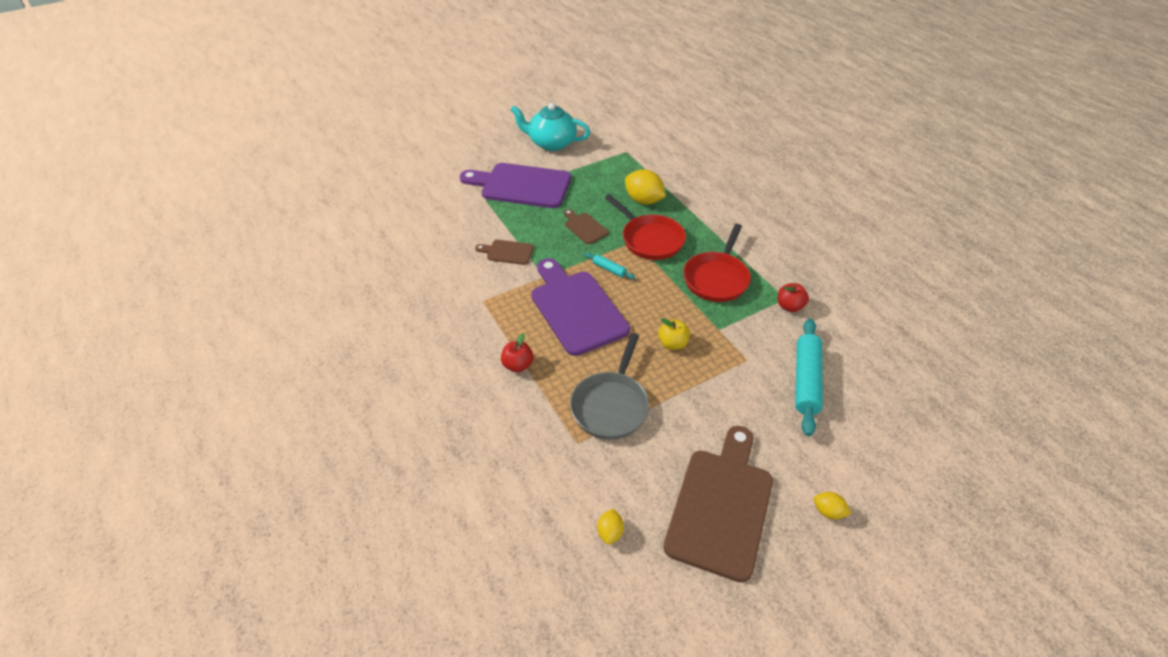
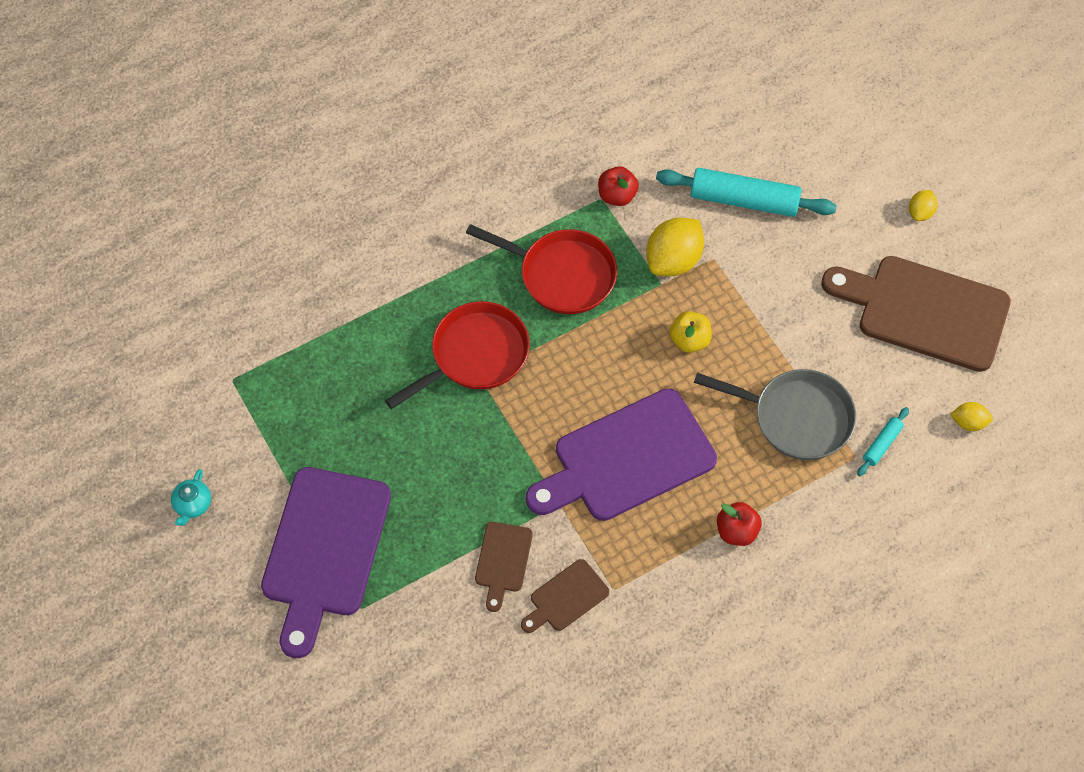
camera: 90 degrees left, 15 degrees up
(551, 143) = (192, 505): turquoise teapot -> turquoise teapot, size x0.44
(584, 227) = (443, 447): brown cutting board -> brown cutting board (566, 598)
(609, 269) = (543, 414): turquoise rolling pin -> turquoise rolling pin (882, 444)
(643, 200) = (376, 359): yellow lemon -> yellow lemon (673, 260)

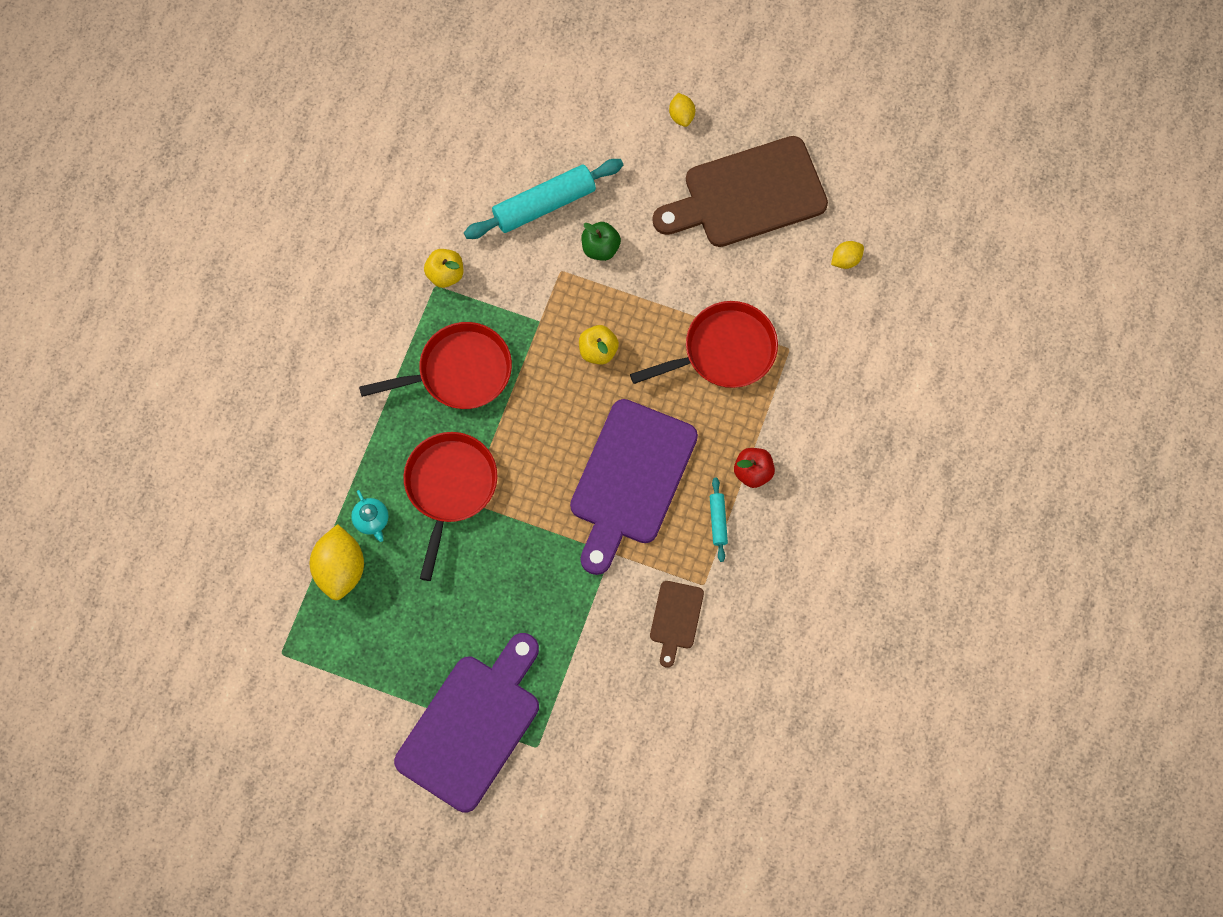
camera: 40 degrees left, 10 degrees up
(192, 505) = (342, 773): turquoise teapot -> turquoise teapot (371, 520)
(324, 550) = (472, 726): purple cutting board -> purple cutting board turned 120 degrees counterclockwise
(503, 561) = (608, 628): brown cutting board -> none
(617, 196) = (445, 274): red apple -> yellow apple
(673, 260) = (532, 295): yellow lemon -> yellow lemon (340, 569)
(762, 264) = (600, 248): none -> green apple
(796, 417) = (723, 351): grey pan -> red pan
(882, 444) = (799, 324): turquoise rolling pin -> turquoise rolling pin (718, 521)

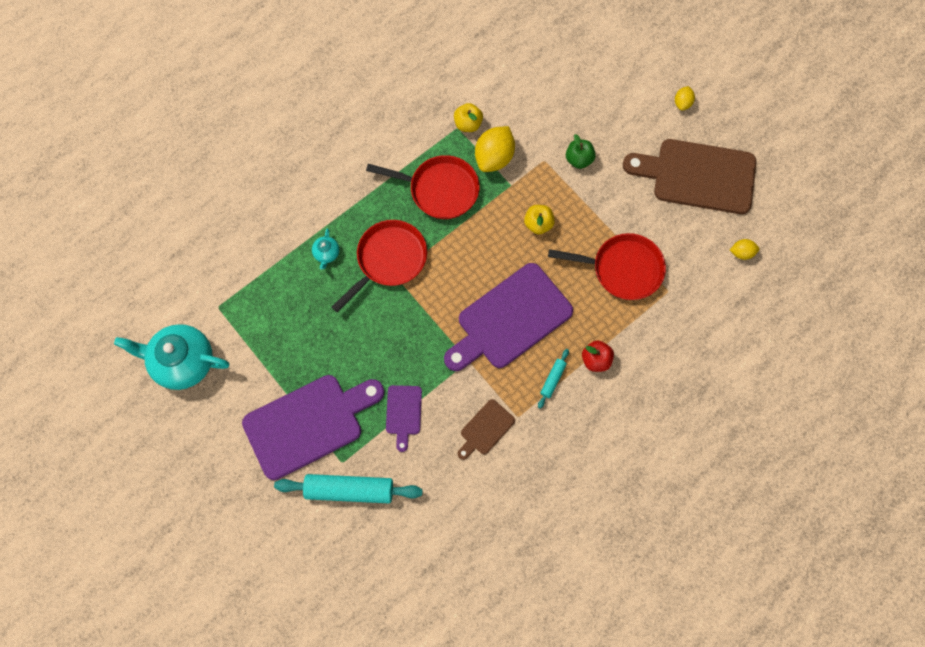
camera: 30 degrees right, 0 degrees up
(280, 740) = (182, 362): none -> turquoise teapot
(340, 569) = (287, 274): yellow lemon -> yellow lemon (494, 158)
(544, 204) = (558, 113): turquoise rolling pin -> turquoise rolling pin (349, 490)
(573, 653) = (403, 413): none -> purple cutting board

